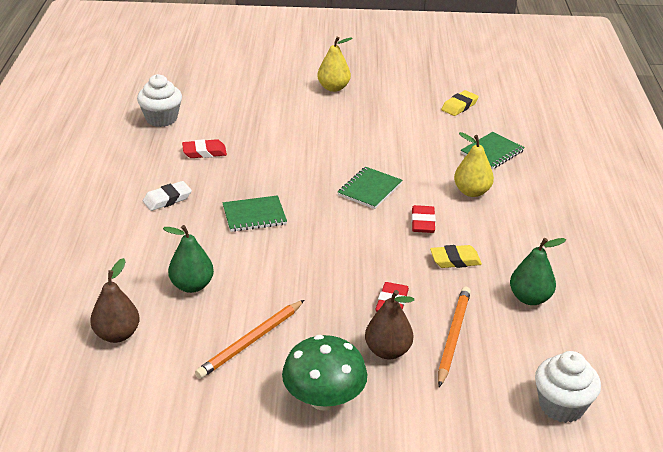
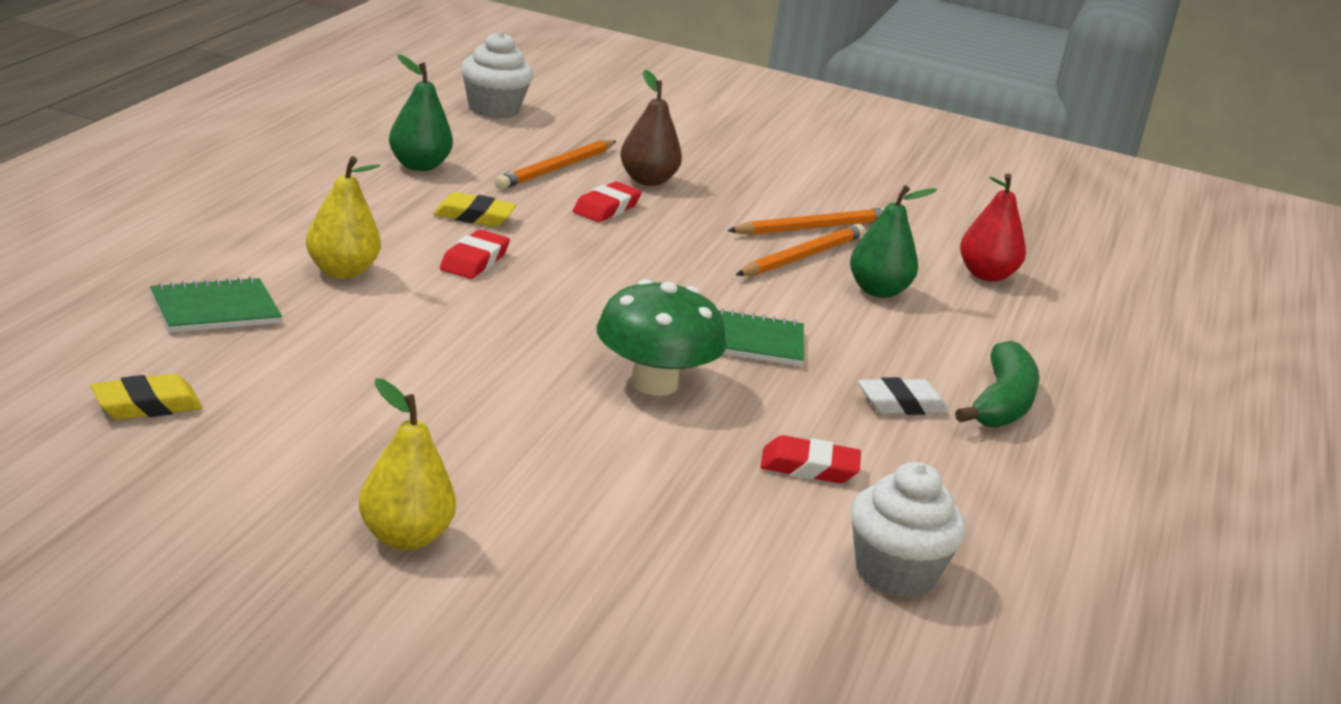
camera: 165 degrees left, 10 degrees down
(113, 216) = (1001, 404): none -> green banana
(117, 334) = (986, 275): brown pear -> red pear
(249, 302) = (801, 256): none -> orange pencil
(324, 399) = (747, 174): green mushroom -> green mushroom (654, 383)
(369, 189) = (519, 321): green notebook -> none

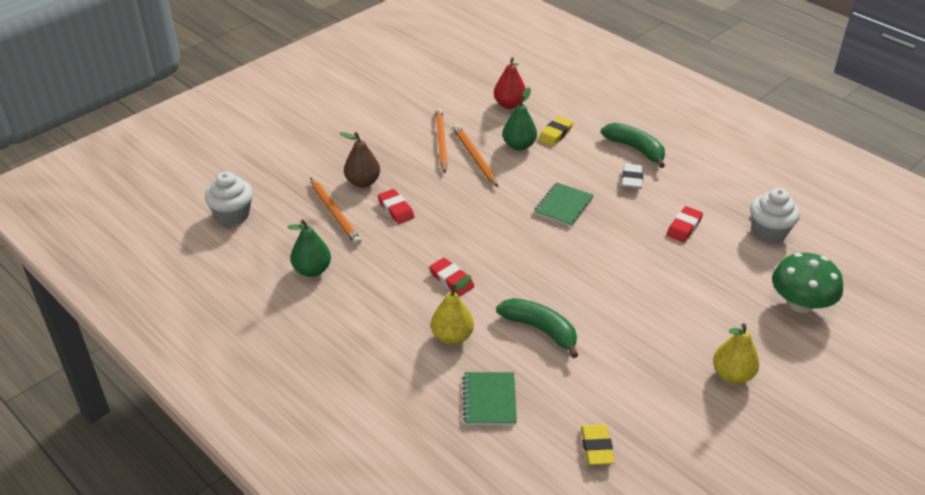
camera: 60 degrees left, 15 degrees up
(405, 340) = (540, 330): none -> green banana
(474, 216) = (392, 265): yellow eraser -> yellow eraser (555, 134)
(654, 383) = (601, 252): green mushroom -> green mushroom (800, 304)

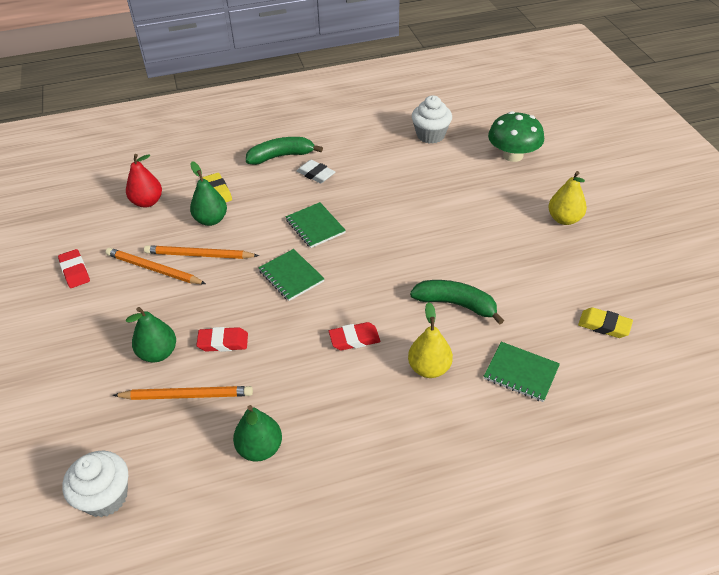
camera: 60 degrees left, 5 degrees up
(363, 182) = (158, 353): brown pear -> green pear
(492, 216) = (291, 276): none -> green notebook
(540, 330) = (456, 304): green banana -> green banana turned 45 degrees clockwise
(684, 227) = (394, 172): red eraser -> red eraser (75, 271)

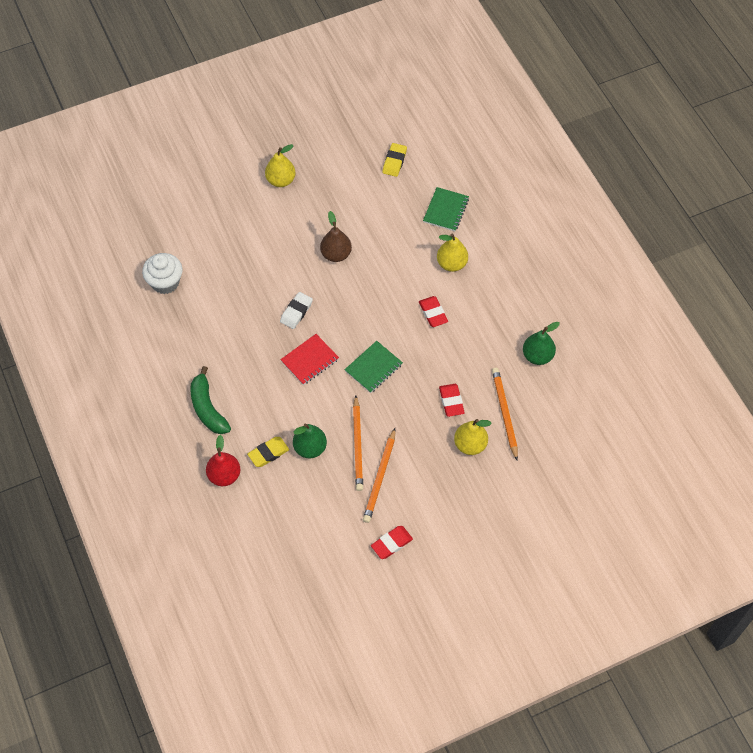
camera: 100 degrees left, 15 degrees up
(105, 497) = (593, 439): white cupcake -> none
(147, 202) = (290, 513): red pear -> red pear (224, 475)
(158, 353) = (470, 444): green pear -> yellow pear
(315, 226) = (310, 360): green notebook -> red notebook
(316, 174) = (235, 372): white eraser -> white eraser (296, 312)
(454, 257) = (336, 254): none -> brown pear
(456, 304) = (387, 250): green banana -> none
(513, 155) = (194, 215): green mushroom -> none

